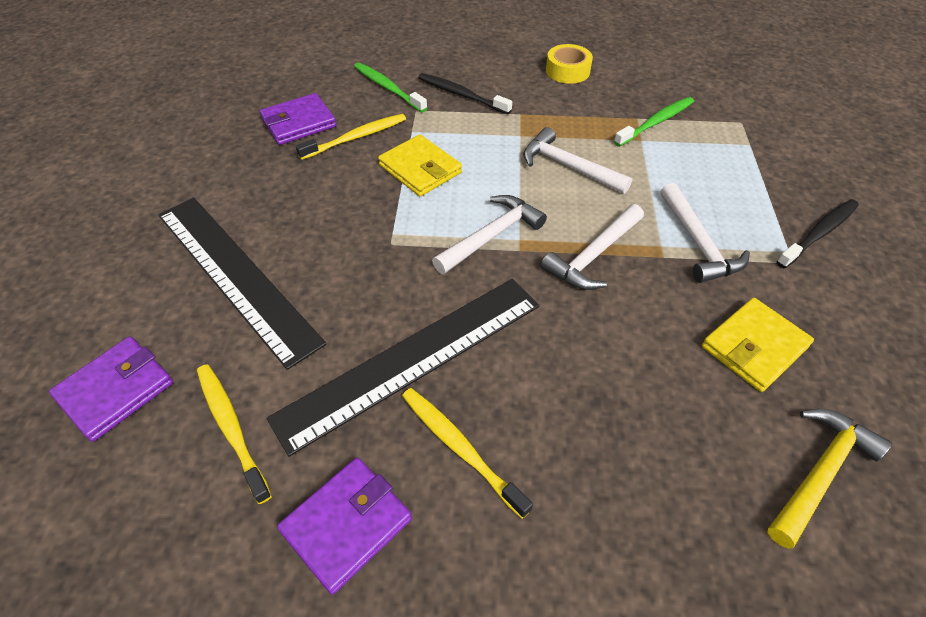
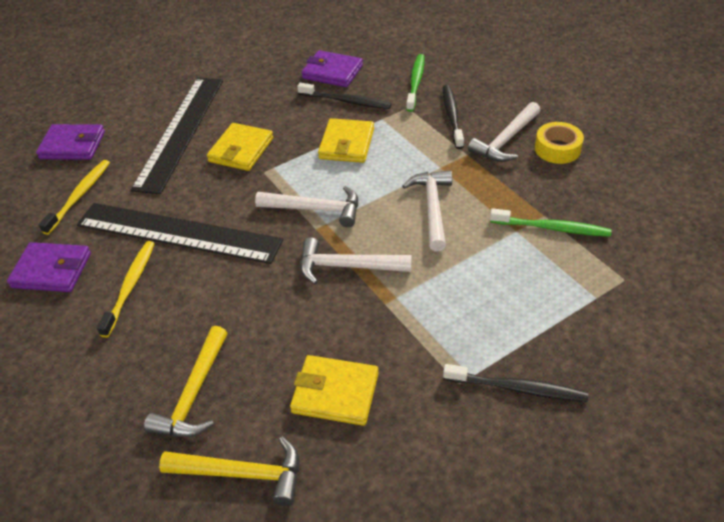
camera: 55 degrees right, 5 degrees down
(334, 242) = (241, 150): none -> yellow wallet
(356, 137) = (346, 101): yellow toothbrush -> black toothbrush
(682, 463) = (194, 394): none -> yellow hammer
(698, 243) = (421, 316): white hammer -> white hammer (506, 140)

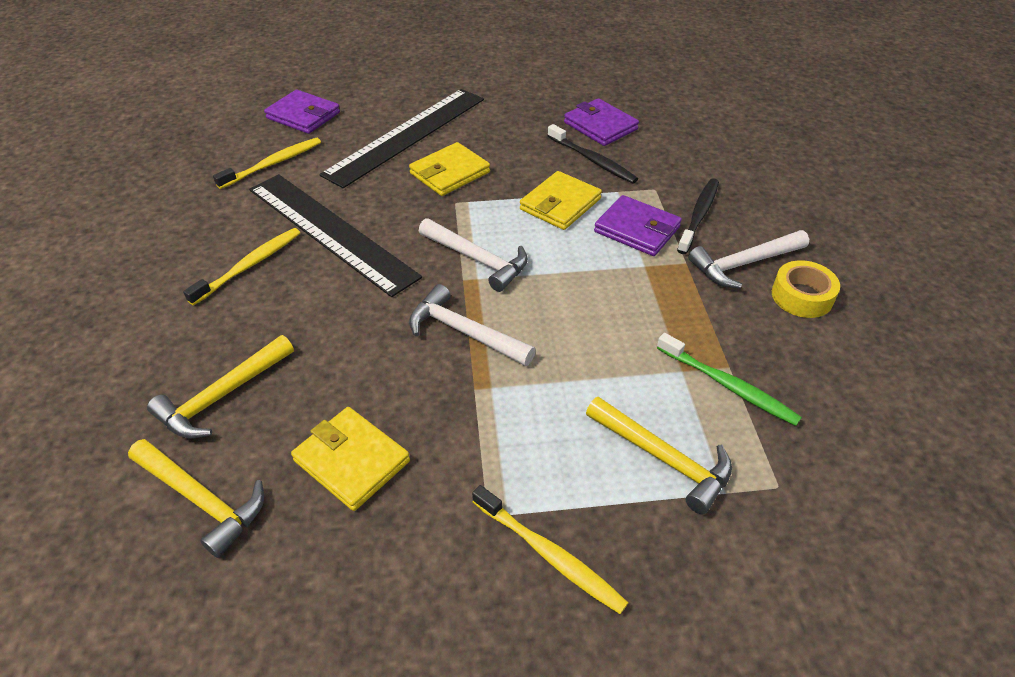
camera: 25 degrees right, 0 degrees up
(52, 270) = (197, 223): purple wallet -> purple wallet (637, 229)
(416, 82) = (684, 165): green toothbrush -> none
(432, 208) = (602, 307): white hammer -> none
(518, 388) = (550, 555): black toothbrush -> yellow toothbrush
(544, 293) = (663, 458): none -> yellow hammer

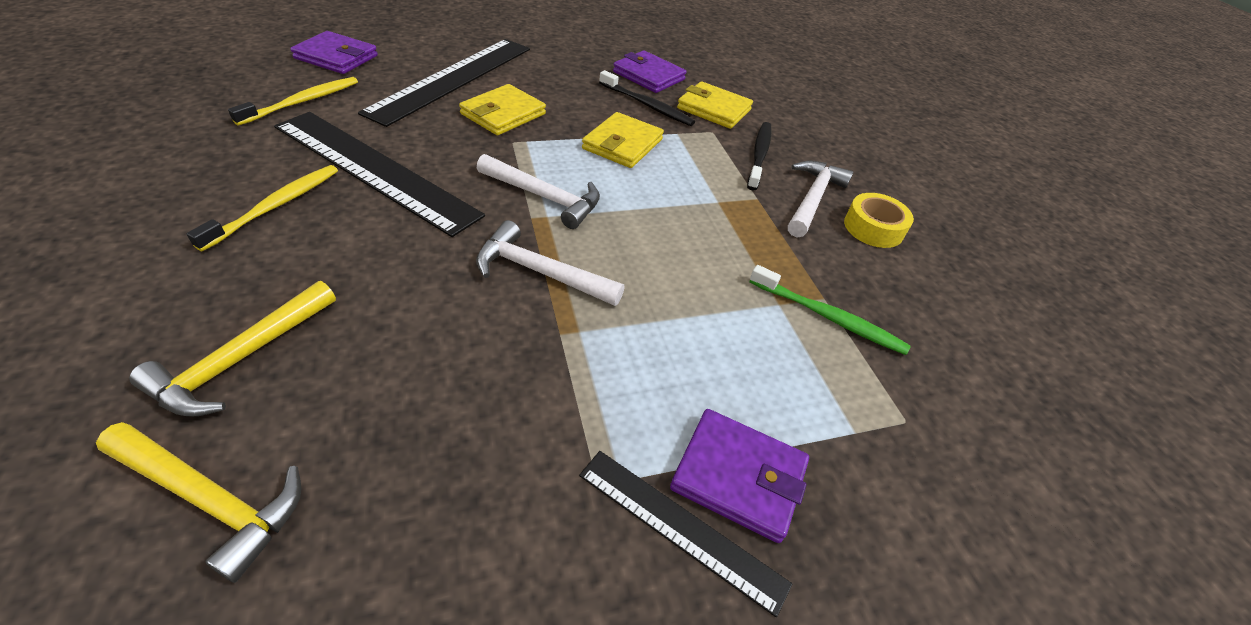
camera: 15 degrees left, 0 degrees up
(351, 461) = (419, 429): yellow wallet -> yellow wallet (714, 109)
(550, 555) = (680, 527): yellow toothbrush -> black ruler
(637, 229) = (703, 168): purple wallet -> purple wallet (738, 476)
(663, 458) = (782, 399): yellow hammer -> none
(744, 264) = (812, 199): white hammer -> white hammer turned 150 degrees clockwise

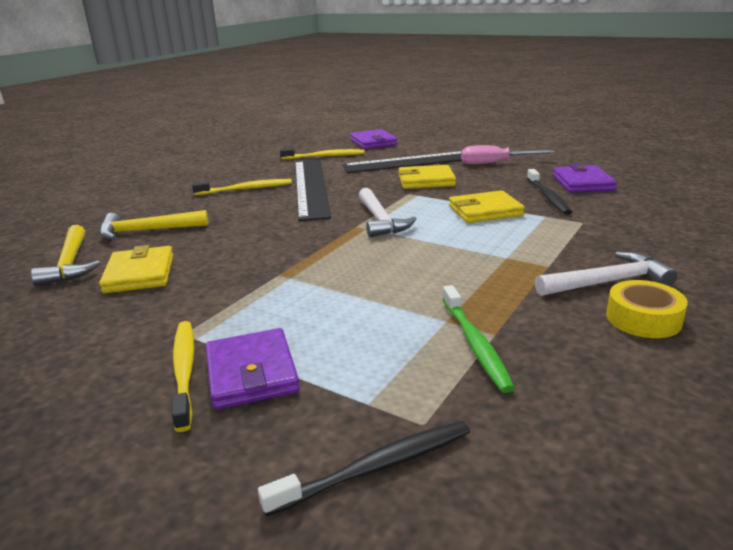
camera: 55 degrees right, 20 degrees down
(535, 64) = (495, 163): none -> pink screwdriver
(540, 272) = (316, 248): white hammer -> none
(680, 527) = (184, 370): black ruler -> yellow toothbrush
(714, 109) = (611, 211): yellow wallet -> yellow wallet (139, 274)
(759, 155) = (604, 245): black toothbrush -> black toothbrush (377, 467)

